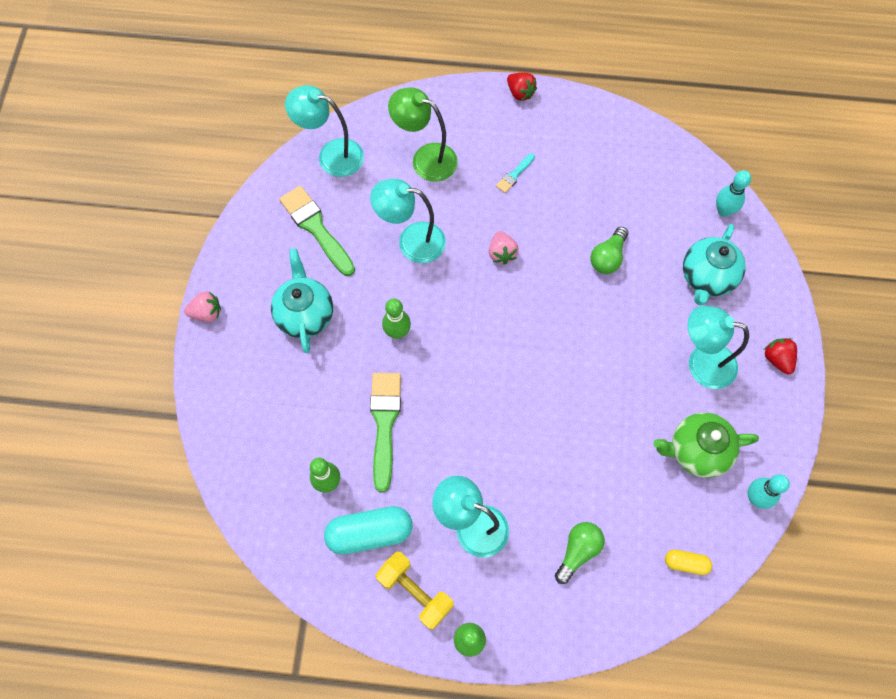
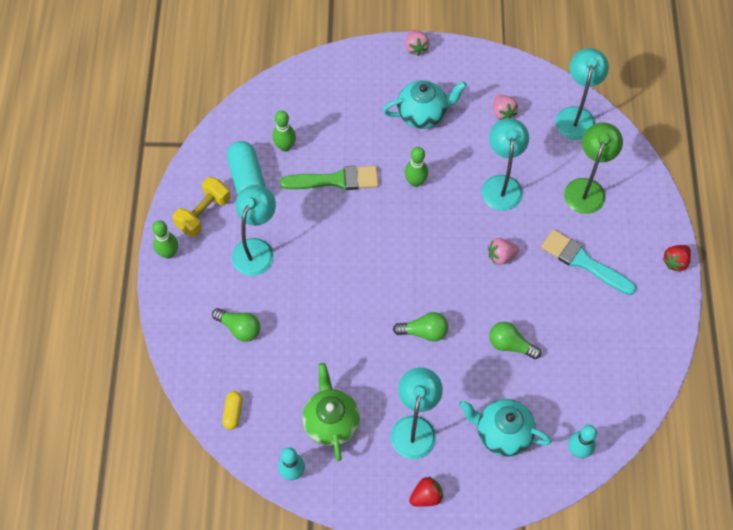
camera: 85 degrees right, 5 degrees down
(316, 228) = (503, 113): green brush -> pink strawberry
(514, 175) = (583, 262): turquoise brush -> turquoise brush, size x2.04
(590, 342) = (424, 332): none -> green light bulb

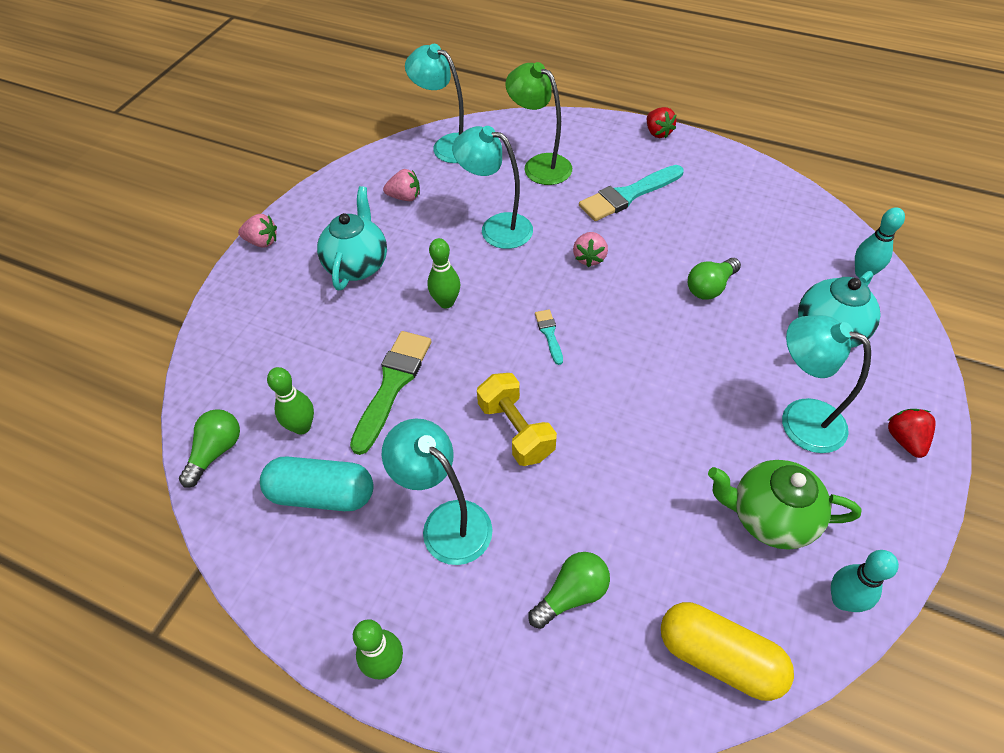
camera: 65 degrees left, 10 degrees down
(203, 214) = (344, 579): yellow dumbbell -> yellow dumbbell (516, 430)
(233, 412) = (719, 657): yellow capsule -> yellow capsule, size x1.91
(417, 254) = (549, 334): none -> turquoise brush
(424, 332) = (663, 363): green light bulb -> green light bulb (216, 452)

